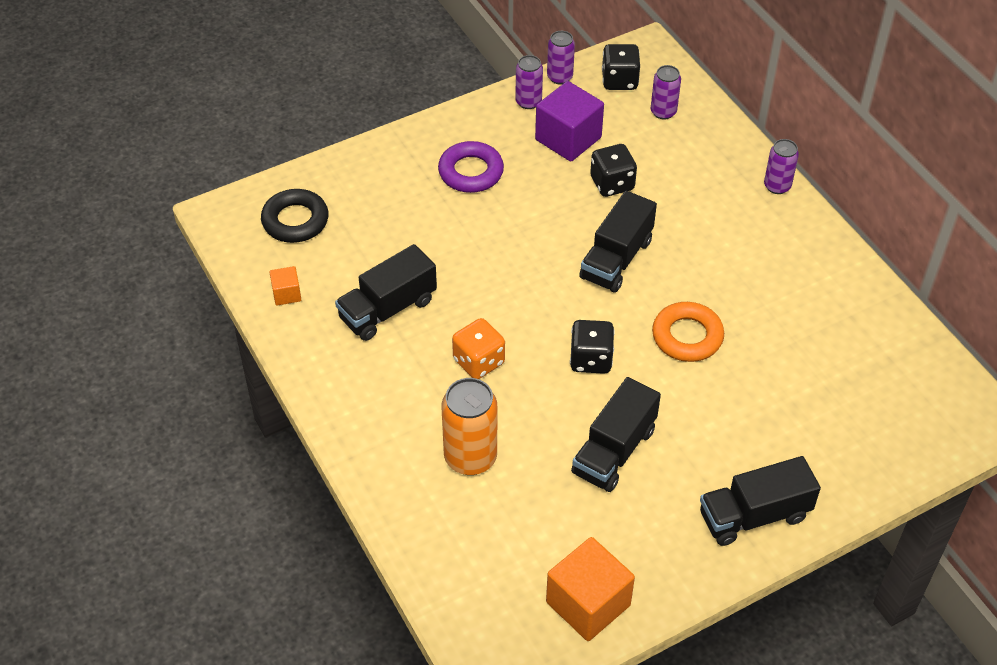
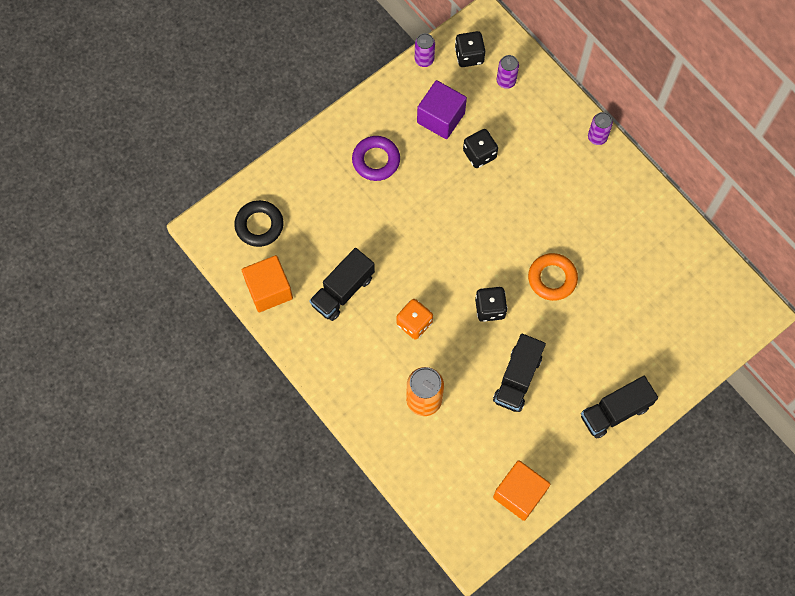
camera: 10 degrees left, 20 degrees up
(286, 294) = (269, 290): orange cube -> orange cube, size x2.03
(528, 102) = (405, 87): purple can -> none
(616, 259) = (493, 221): black truck -> none

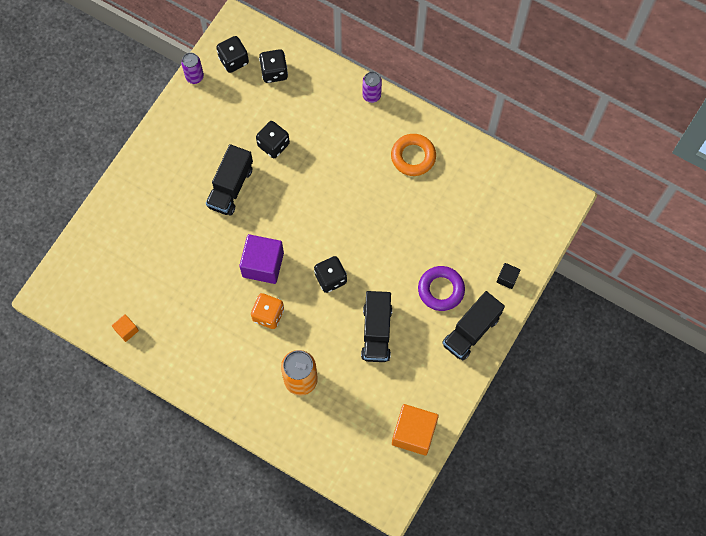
camera: 20 degrees left, 0 degrees up
(259, 225) = (97, 275): black ring -> none
(269, 290) = (126, 330): orange cube -> orange cube, size x0.49
(343, 291) = (194, 308): black truck -> black truck (230, 187)
(376, 160) = (183, 181): purple ring -> purple ring (441, 290)
(441, 118) = (227, 124): purple cube -> purple cube (263, 264)
(506, 81) = (274, 72): purple can -> black dice
(552, 278) = (376, 233): orange ring -> orange ring (413, 157)
(671, 371) = (507, 278): none -> black cube

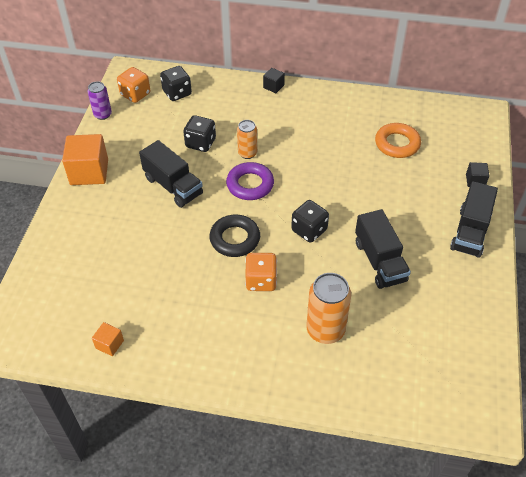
camera: 20 degrees left, 20 degrees down
(230, 187) = (173, 186): black truck -> black truck turned 45 degrees counterclockwise
(233, 60) = (135, 94): black dice -> orange dice
(263, 264) = (235, 239): purple cube -> black ring
(312, 172) = (247, 153): none -> orange can
(371, 95) = (273, 86): purple can -> black cube
(413, 157) = (334, 117): orange ring -> orange ring (397, 144)
(413, 433) = (472, 341): orange cube -> orange cube (89, 172)
(441, 290) = (420, 207): purple ring -> purple ring (250, 184)

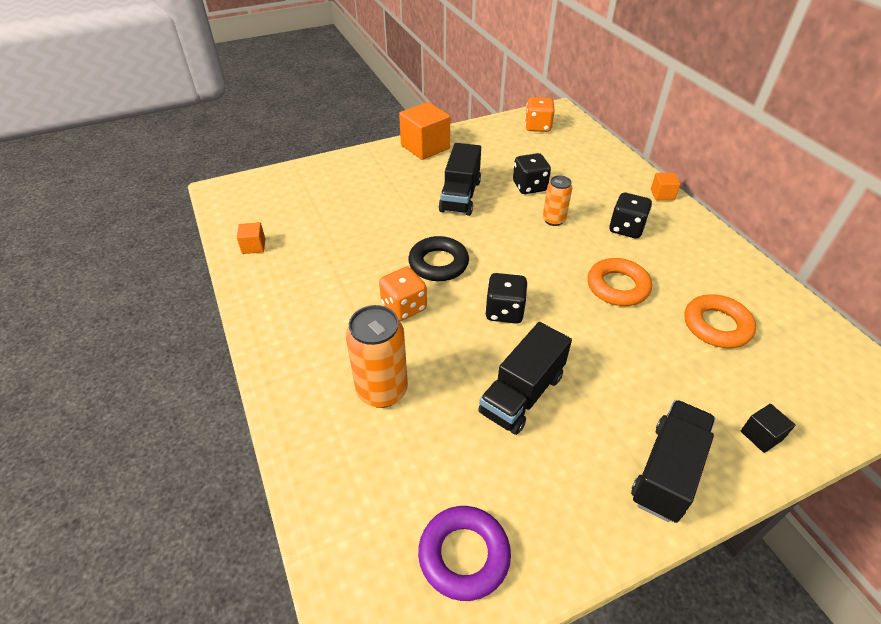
camera: 55 degrees right, 5 degrees down
(103, 114) = (494, 123): purple can -> none
(177, 93) = (570, 145): black dice -> black dice (626, 228)
(250, 184) = (516, 240): purple ring -> purple ring (464, 555)
(273, 86) = (662, 194): black cube -> orange cube
(334, 164) = (617, 286): none -> orange ring
(470, 232) = (667, 471): black truck -> black truck turned 135 degrees clockwise

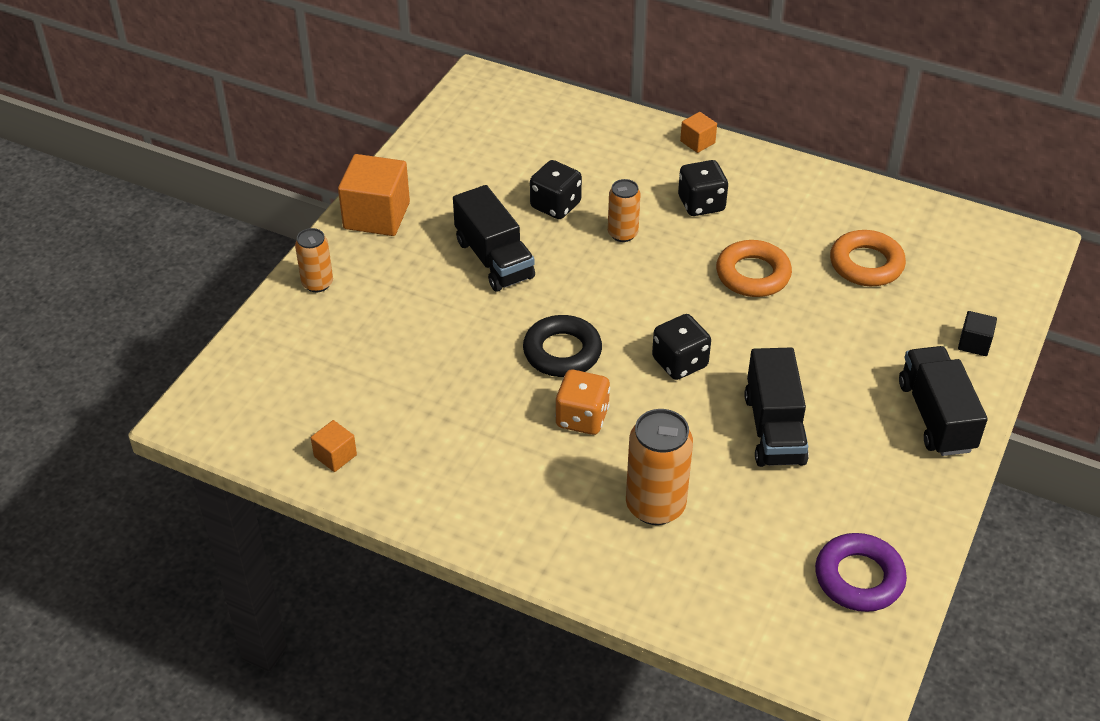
camera: 40 degrees left, 0 degrees up
(356, 163) = (317, 283): none -> orange can
(538, 127) = (479, 116): orange dice -> none

